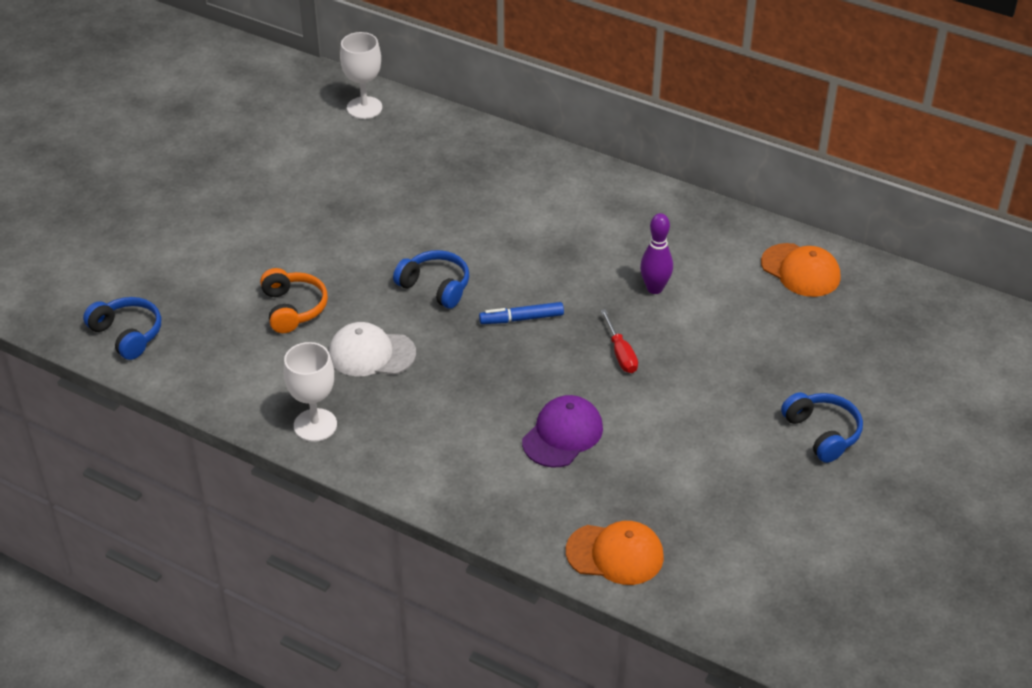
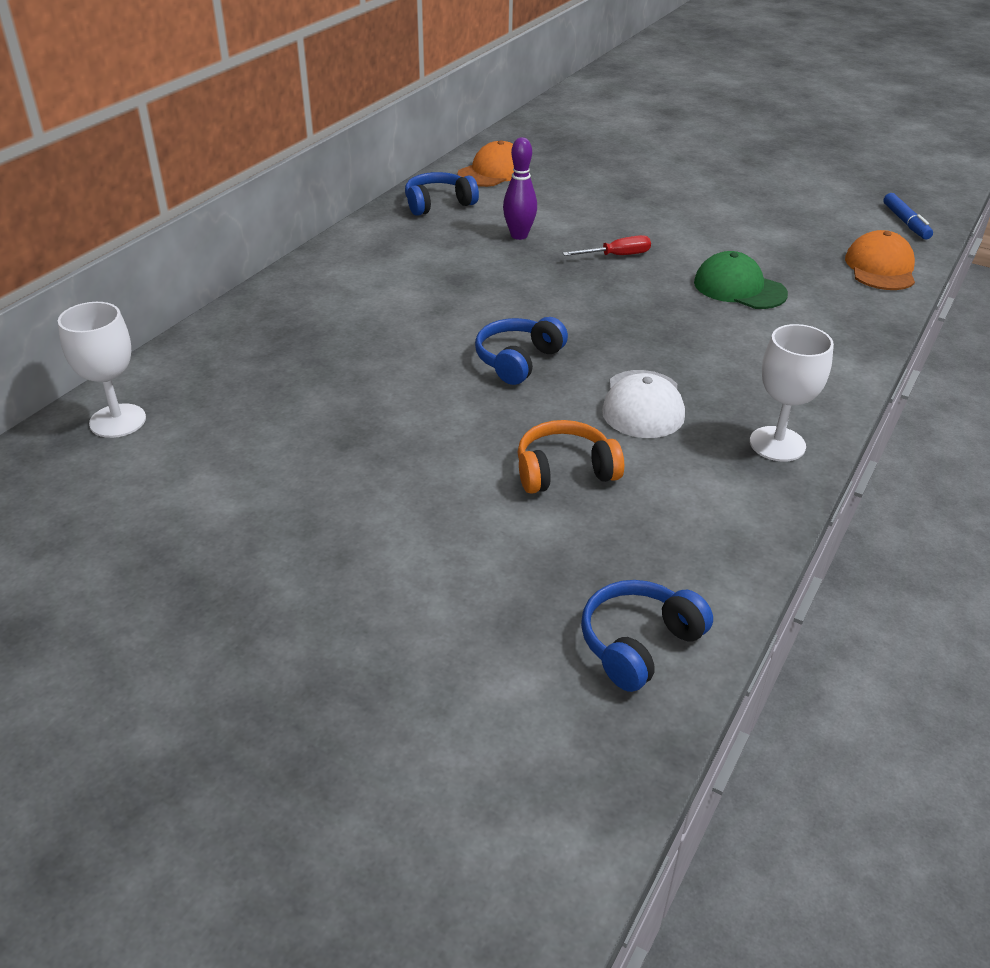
camera: 90 degrees left, 5 degrees down
(521, 319) = (570, 306): blue marker -> blue marker (905, 222)
(562, 434) = (739, 288): purple cap -> green cap
(822, 433) = (699, 178): blue headphones -> blue headphones (438, 204)

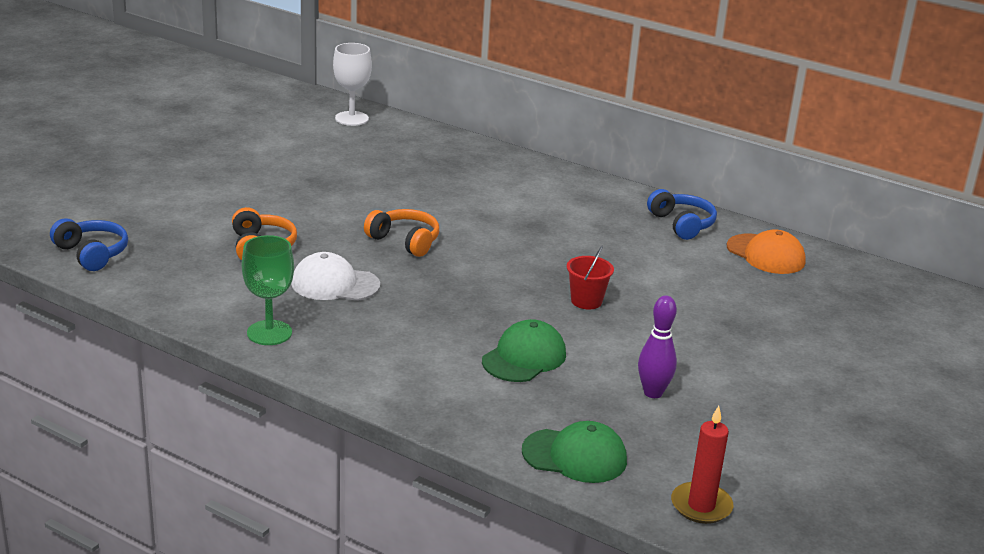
camera: 90 degrees right, 10 degrees down
(518, 360) = (405, 241): blue headphones -> orange headphones
(519, 235) = (622, 257): purple bowling pin -> purple bowling pin (653, 393)
(617, 256) = (586, 301): red screwdriver -> red bucket
(777, 444) = (269, 333): white goblet -> green goblet
(880, 268) = (575, 456): orange cap -> green cap
(905, 222) = (701, 506): blue marker -> red candle

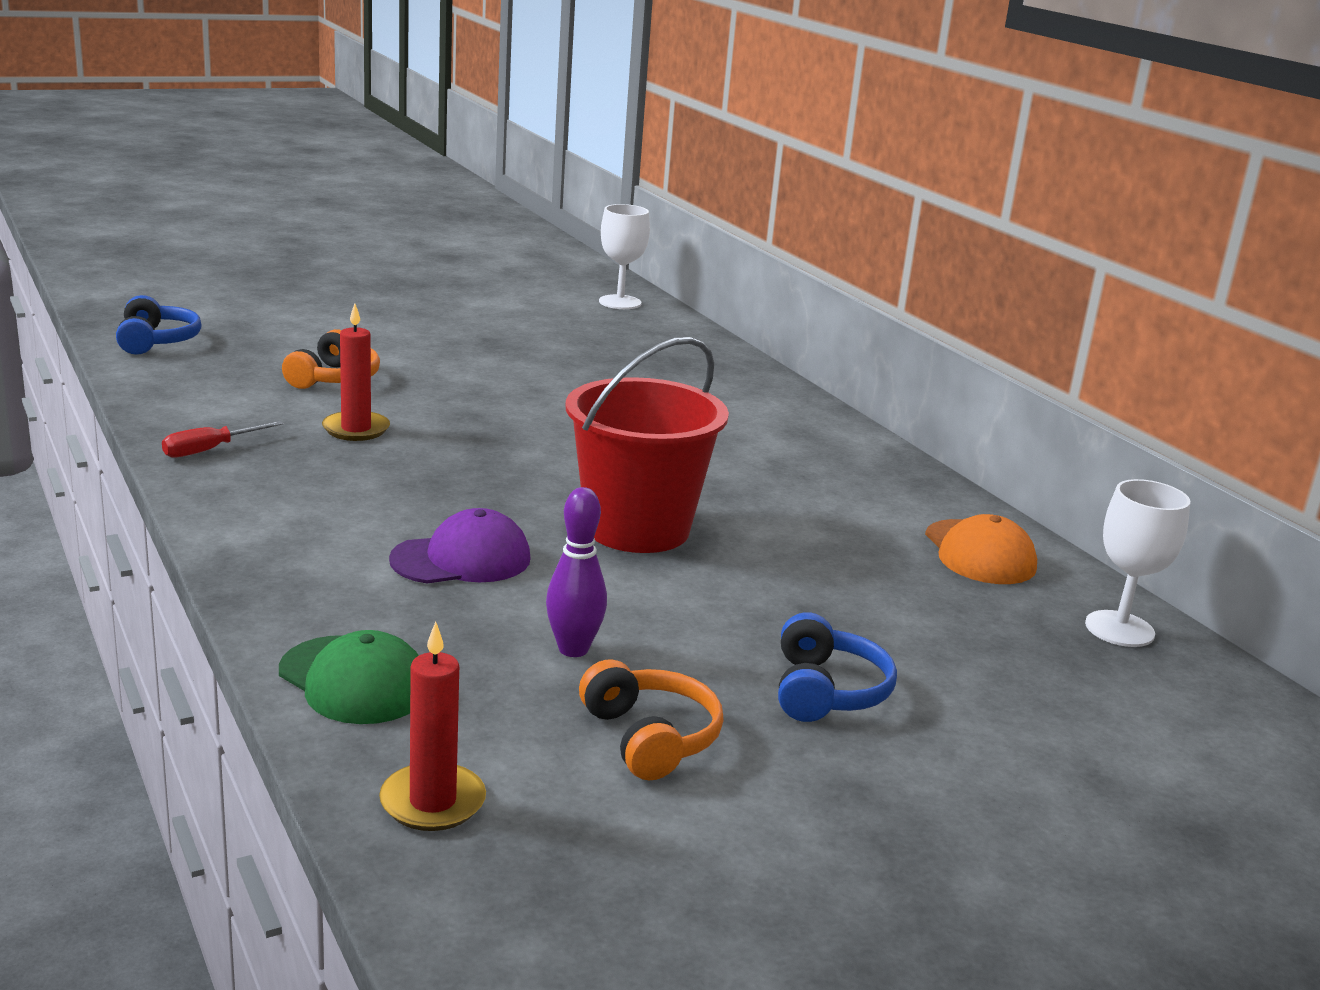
camera: 30 degrees right, 5 degrees down
(269, 333) = (210, 450): green goblet -> red screwdriver
(335, 284) = (356, 429): white cap -> red candle
(405, 241) = (502, 414): orange headphones -> orange headphones (650, 738)
(524, 357) = (461, 559): green cap -> purple cap
(586, 301) = (637, 528): red bucket -> red bucket, size x2.25
(682, 224) = (897, 490): blue headphones -> blue headphones (826, 691)
(873, 280) = (1119, 629): none -> white goblet

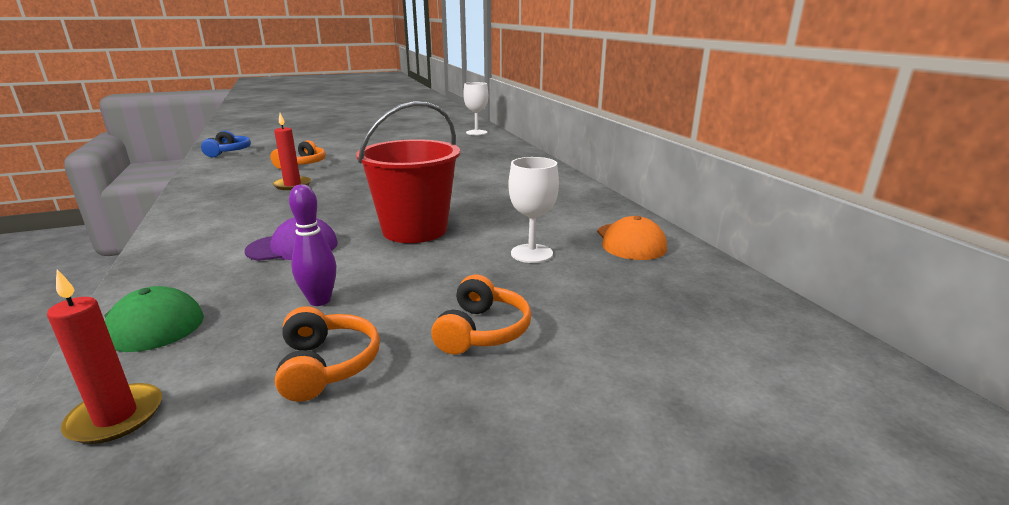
camera: 10 degrees right, 0 degrees up
(210, 450) = (204, 195): red screwdriver -> none
(826, 691) = (482, 331): blue headphones -> orange headphones
(1119, 629) = (719, 288): white goblet -> white goblet (531, 253)

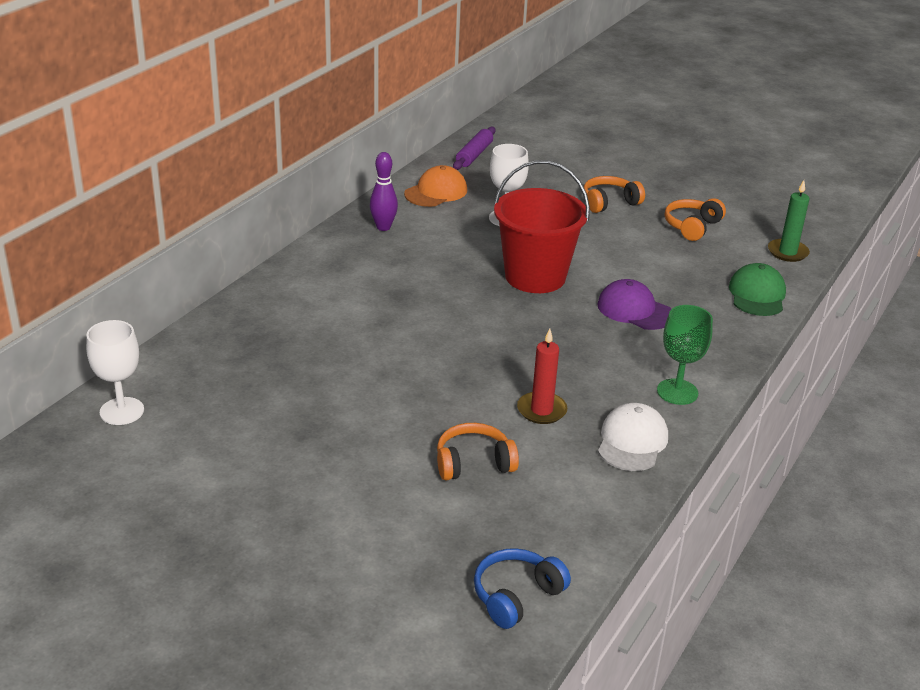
camera: 130 degrees left, 10 degrees up
(116, 417) = (787, 252): red candle -> green candle
(199, 221) = (677, 392): none -> green goblet
(215, 194) = (632, 441): none -> white cap
(320, 301) = (662, 258): purple bowling pin -> purple bowling pin (383, 227)
(722, 293) = (474, 155): none -> purple rolling pin

